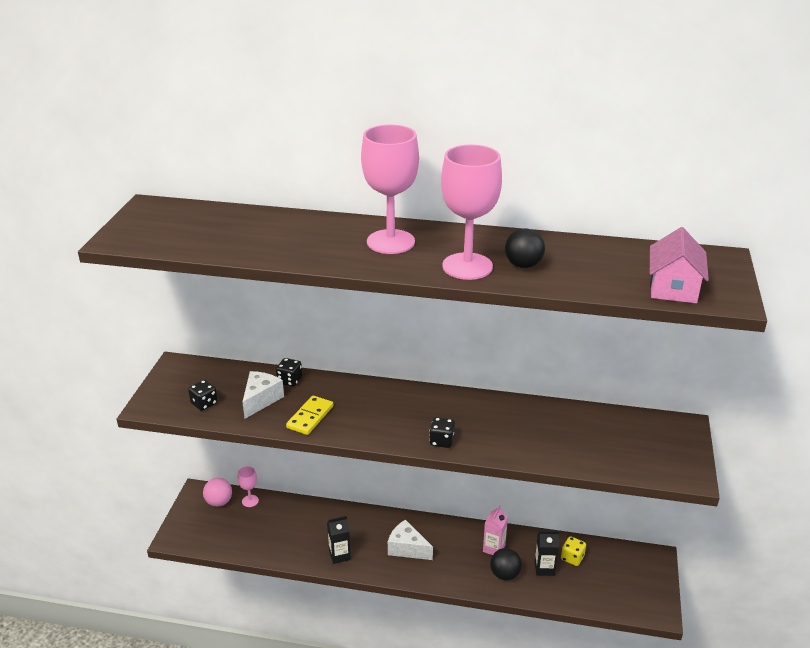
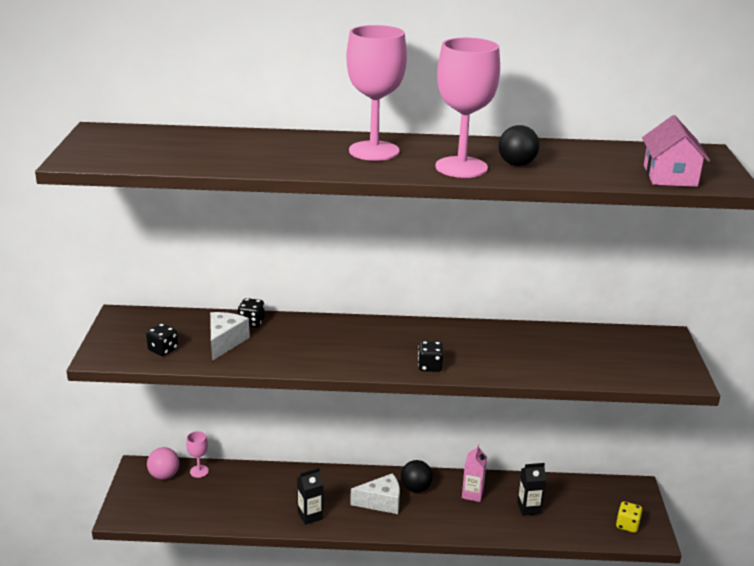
camera: 10 degrees left, 5 degrees down
(310, 417) = (283, 354): yellow domino -> none
(407, 548) = (381, 502): white cheese -> white cheese turned 150 degrees clockwise
(504, 574) = (489, 517): black ball -> black ball (416, 488)
(572, 558) = (554, 495): yellow dice -> yellow dice (627, 525)

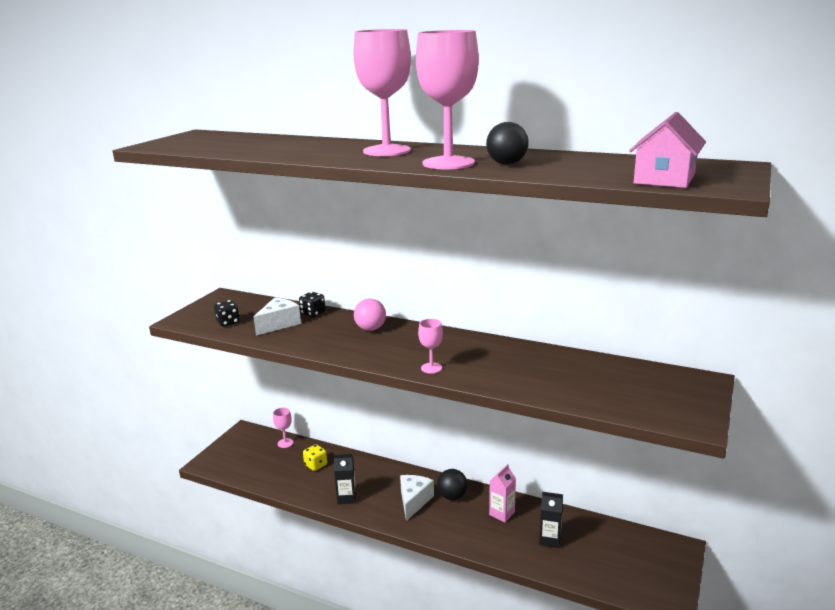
camera: 25 degrees right, 5 degrees down
(164, 475) = (258, 440): pink ball -> pink ball (370, 329)
(381, 502) = (414, 501): white cheese -> white cheese turned 90 degrees counterclockwise
(430, 366) = (431, 368): black dice -> pink goblet
(627, 525) = (646, 582): yellow dice -> yellow dice (315, 465)

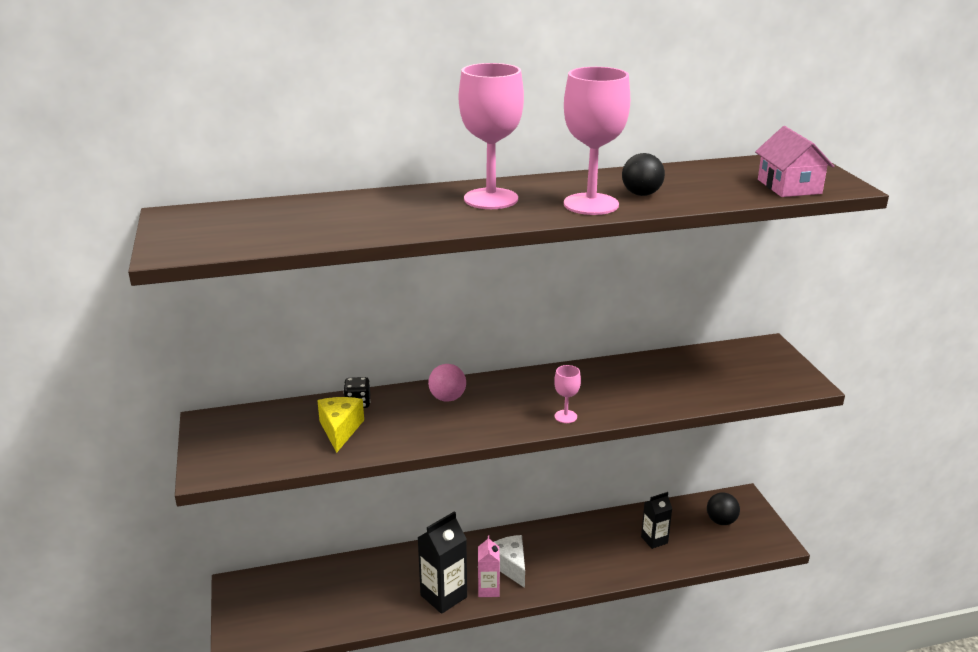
camera: 40 degrees left, 5 degrees up
(228, 322) = (275, 451): black dice -> none
(279, 324) = (340, 430): white cheese -> yellow cheese
(285, 443) = (305, 574): pink goblet -> none
(315, 465) = (370, 580): yellow dice -> none
(346, 498) = (443, 596): black carton -> black carton, size x1.60
(452, 496) = (538, 543): black ball -> black ball (721, 521)
(502, 513) = (595, 537): pink carton -> pink carton (488, 589)

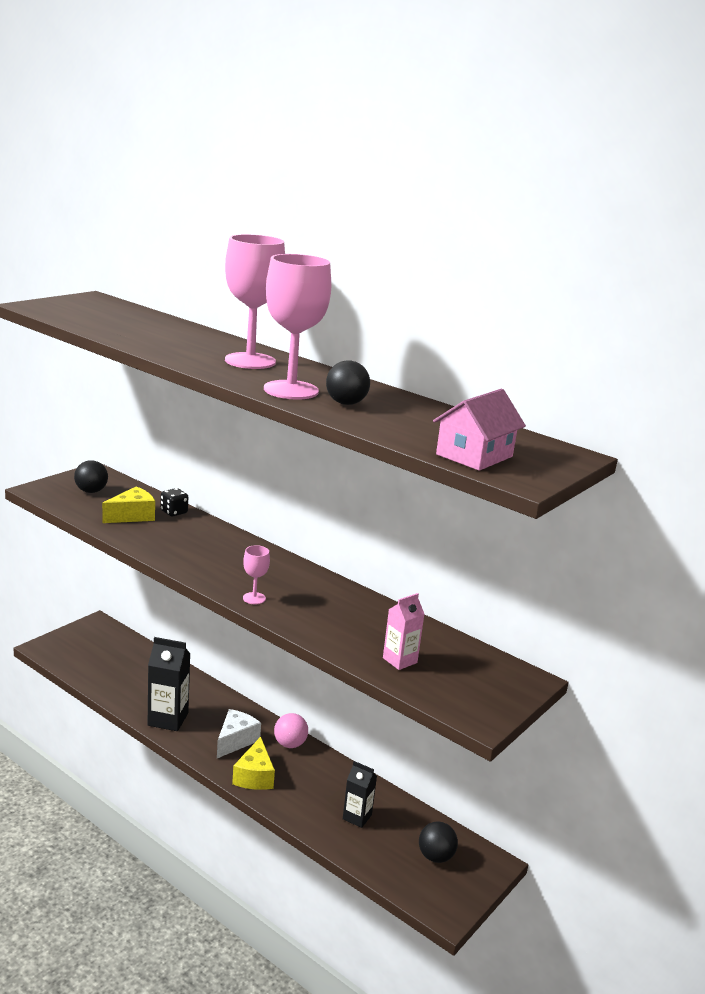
camera: 50 degrees right, 5 degrees down
(253, 438) = (91, 491): none -> black ball
(447, 398) = (221, 542): pink ball -> pink ball (290, 744)
(488, 589) = (196, 739): pink carton -> pink carton (400, 660)
(565, 574) = (254, 776): none -> yellow cheese

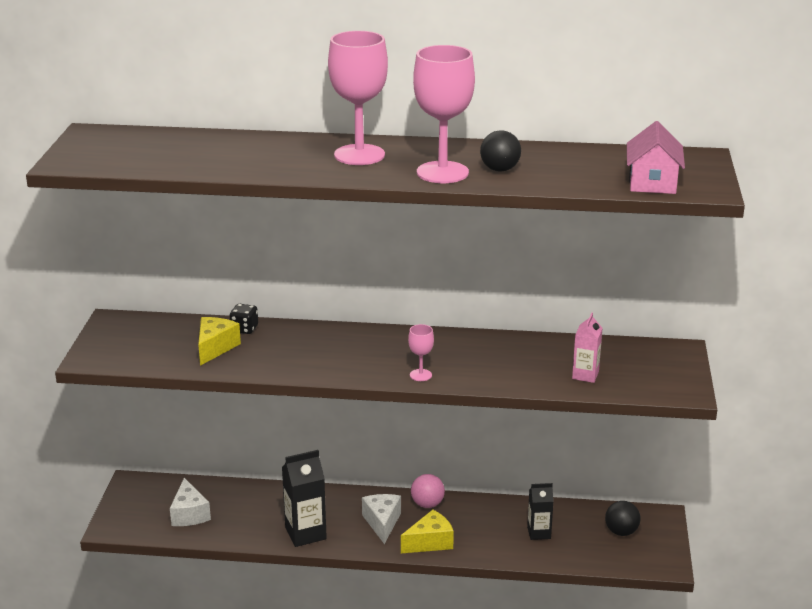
camera: 30 degrees left, 5 degrees up
(91, 491) = (140, 340): black ball -> none
(106, 663) = (189, 514): none -> white cheese
(254, 776) = (430, 542): yellow cheese -> yellow cheese turned 90 degrees counterclockwise

